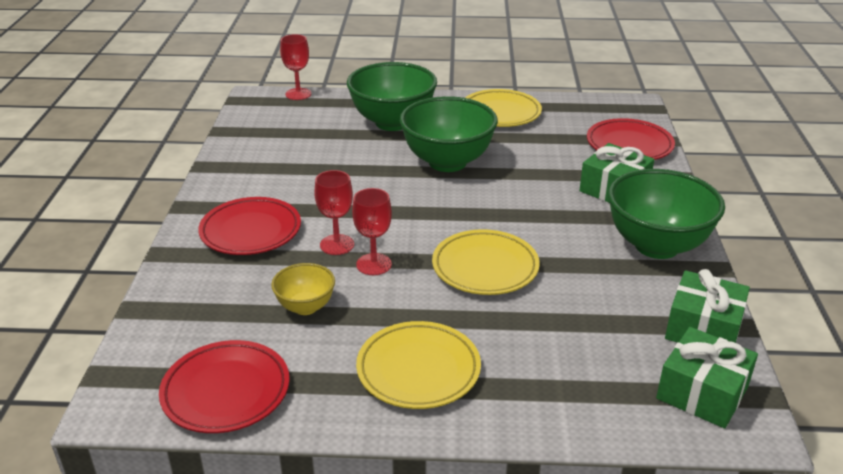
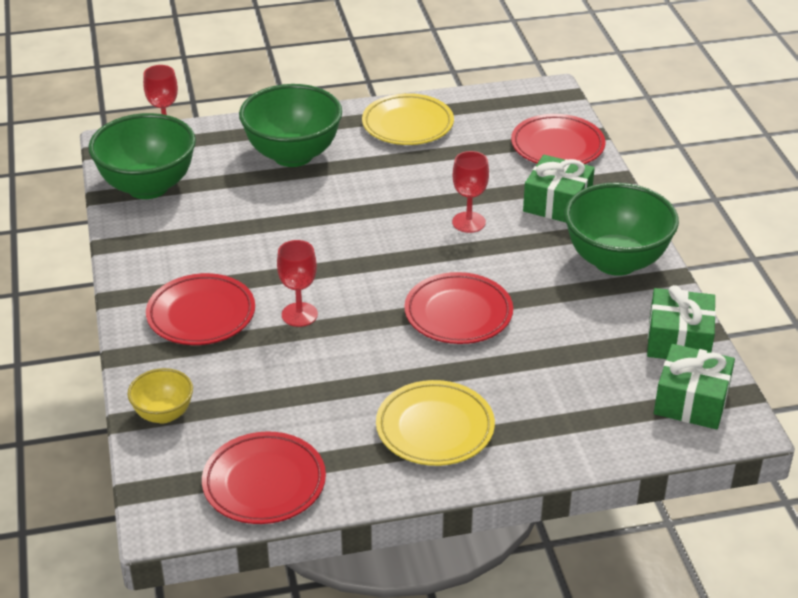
camera: 15 degrees left, 5 degrees up
(305, 307) = (299, 387): yellow bowl -> yellow bowl (163, 414)
(374, 264) = (347, 330): red goblet -> red goblet (468, 222)
(447, 162) = (374, 197): green bowl -> green bowl (148, 187)
(485, 267) = (458, 314): yellow plate -> red plate

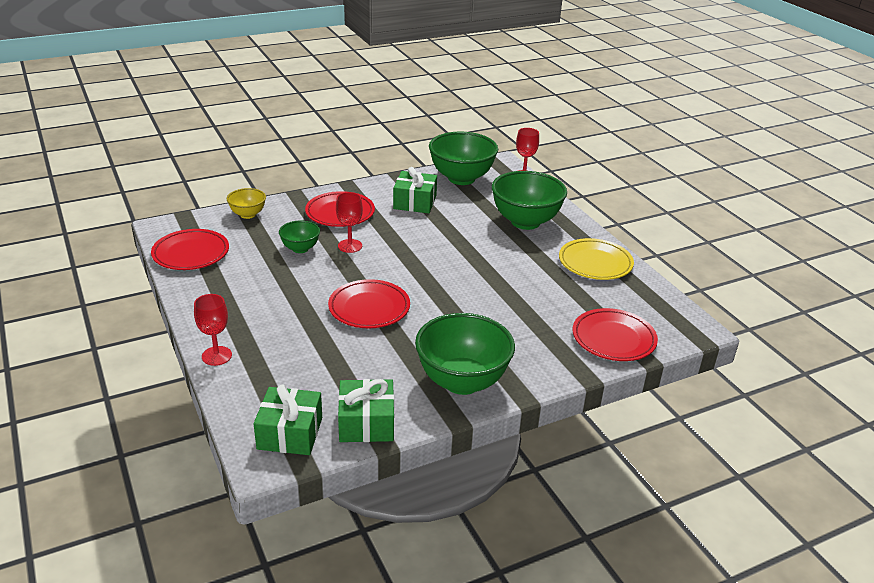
camera: 75 degrees right, 5 degrees down
(290, 363) = (300, 249): none -> green bowl
(435, 428) = (244, 310): yellow plate -> none
(468, 222) = (482, 303): red goblet -> red goblet (216, 356)
(557, 203) = (529, 344): green gift -> green gift (414, 202)

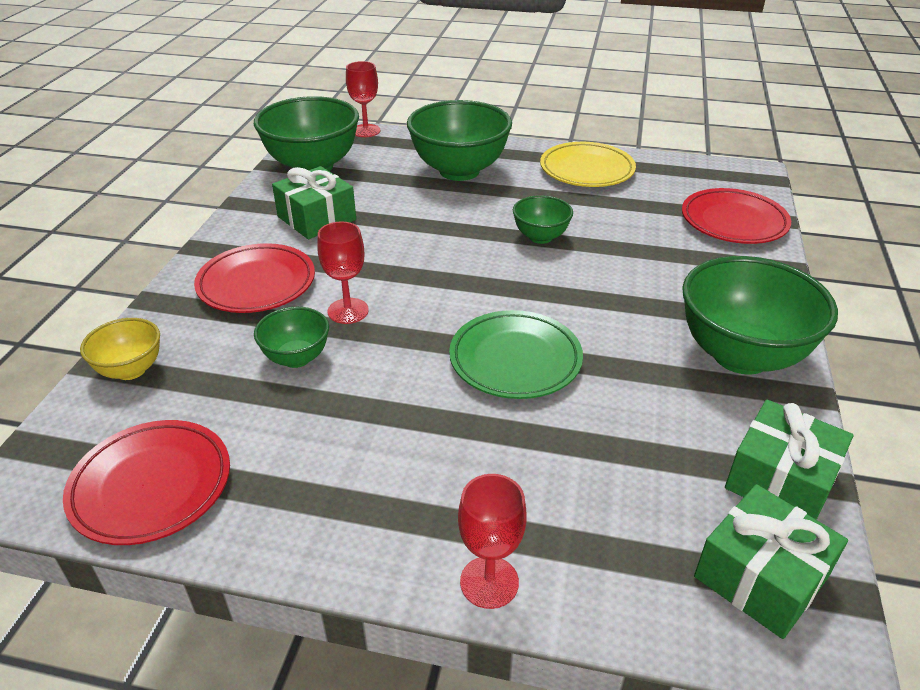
camera: 50 degrees left, 5 degrees up
(369, 308) = (515, 360): red plate -> green plate
(492, 275) = (540, 237): none -> green bowl

